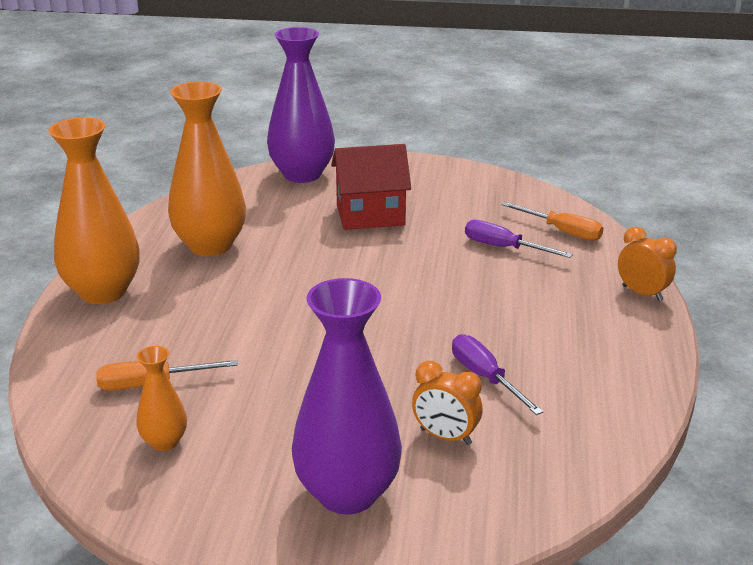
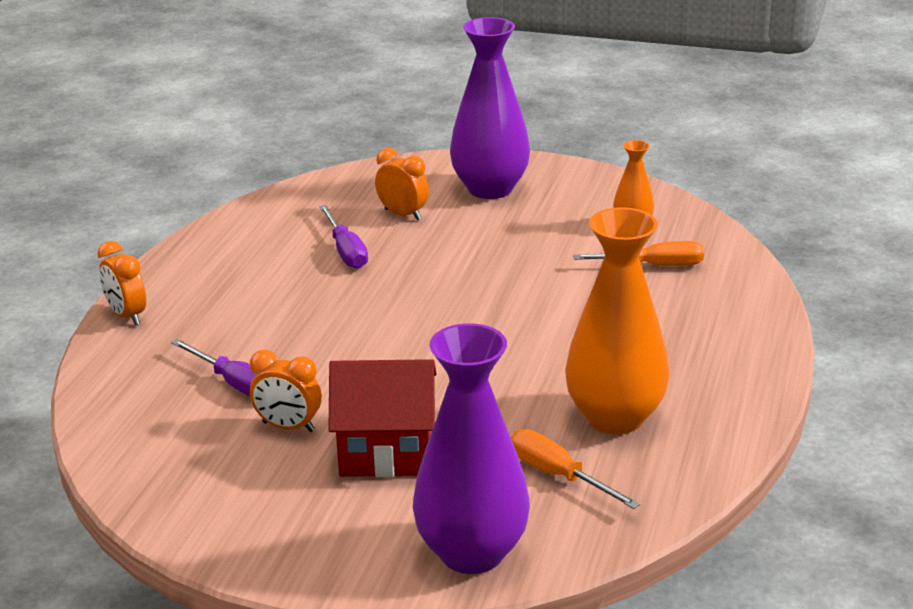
camera: 170 degrees left, 0 degrees up
(103, 292) = (736, 361): orange vase -> none
(446, 224) = (288, 427): none -> orange clock
(562, 231) = (142, 403): orange screwdriver -> orange screwdriver (558, 475)

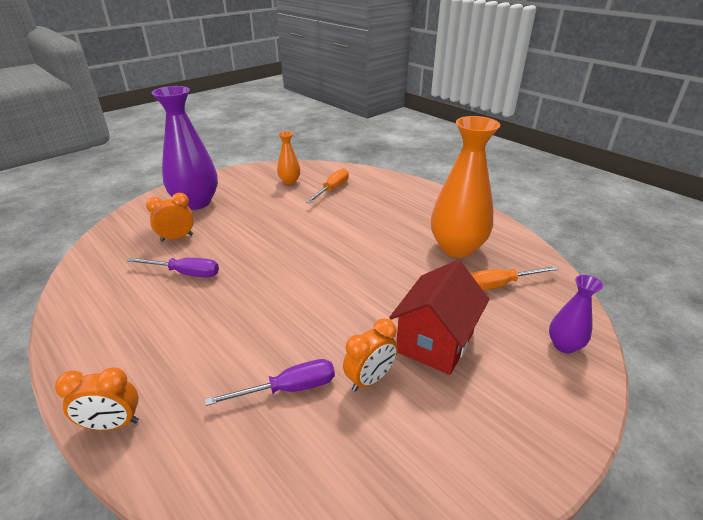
camera: 60 degrees left, 5 degrees up
(472, 552) = (564, 345): purple vase -> purple vase, size x0.49

